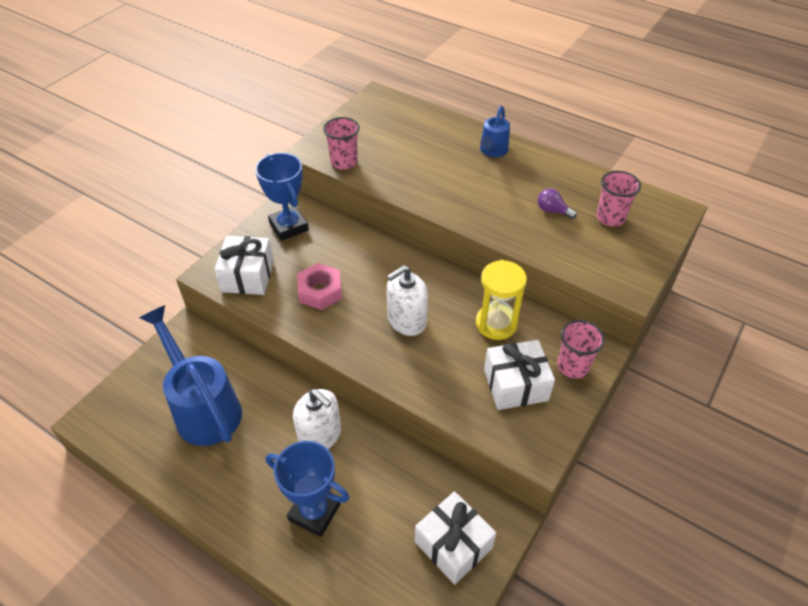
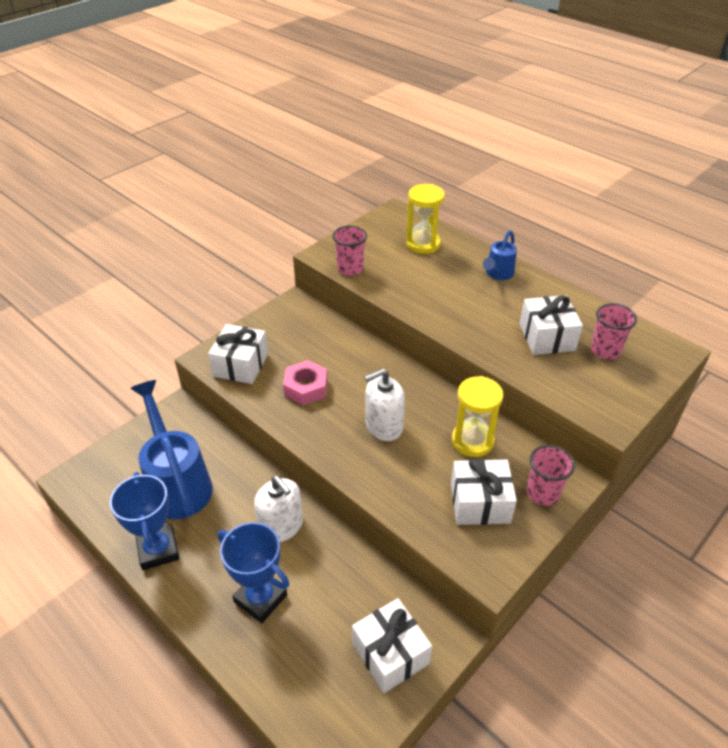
camera: 10 degrees right, 5 degrees down
(289, 226) = (289, 324): blue trophy -> blue trophy (158, 550)
(412, 127) = (423, 244): none -> yellow hourglass
(552, 211) = (547, 337): purple light bulb -> white gift

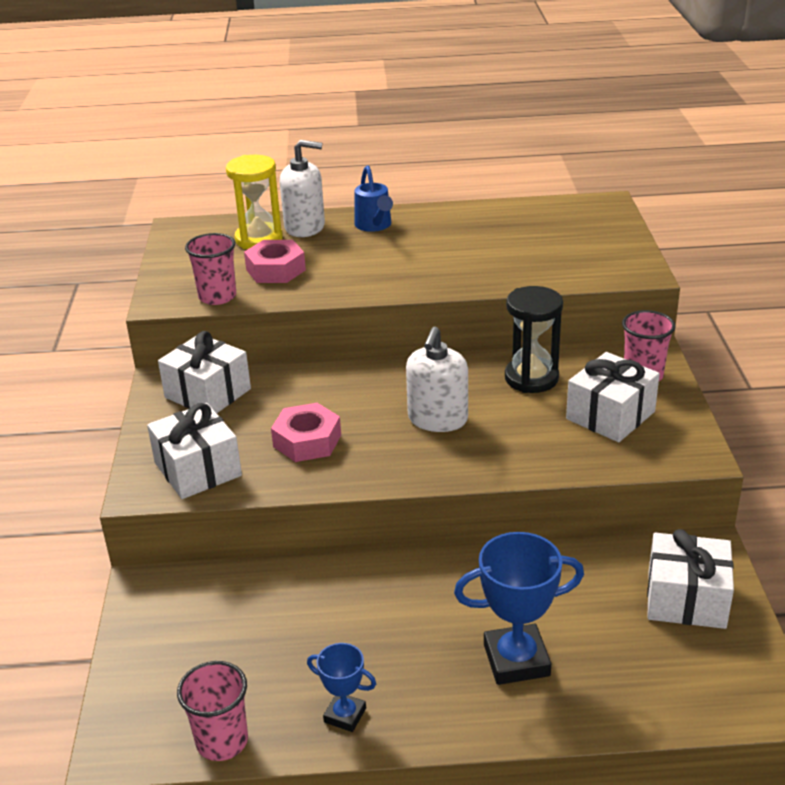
camera: 45 degrees left, 10 degrees down
(158, 550) = (345, 715): blue trophy -> blue trophy, size x0.56
(177, 483) = (264, 647): blue watering can -> none
(281, 526) = (439, 592): white soap dispenser -> white soap dispenser (305, 227)
(402, 270) = (276, 270): none -> pink nut
(472, 441) = (531, 378): yellow hourglass -> black hourglass
(547, 337) = (497, 247): white gift -> white gift (208, 393)
(605, 350) = (557, 231): pink cup -> pink cup (222, 741)

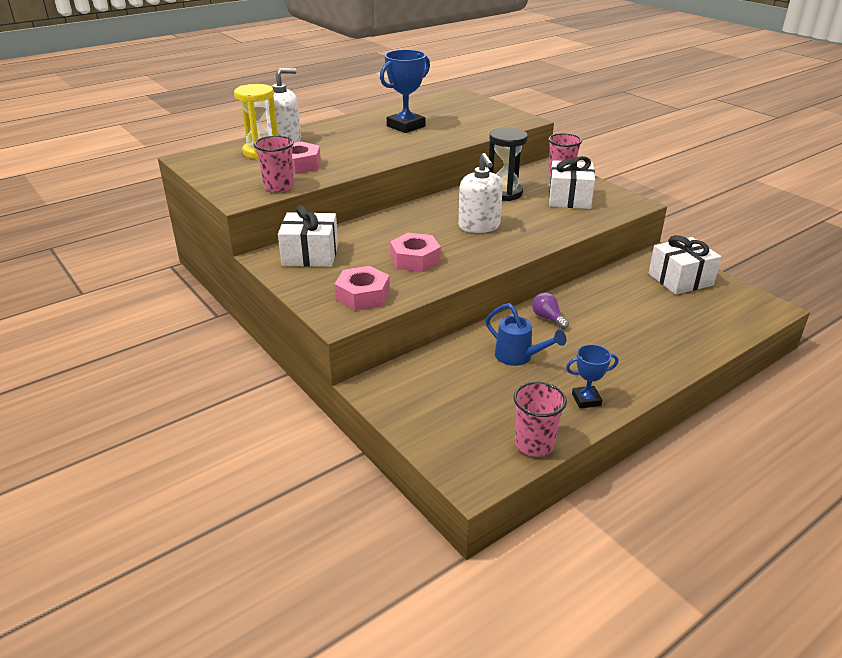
camera: 35 degrees left, 0 degrees up
(197, 469) = (363, 295): white gift -> pink nut
(374, 226) = (333, 130): blue watering can -> blue watering can (518, 357)
(432, 582) = (548, 318): none -> purple light bulb
(516, 660) = (638, 336): blue trophy -> blue trophy (406, 126)

